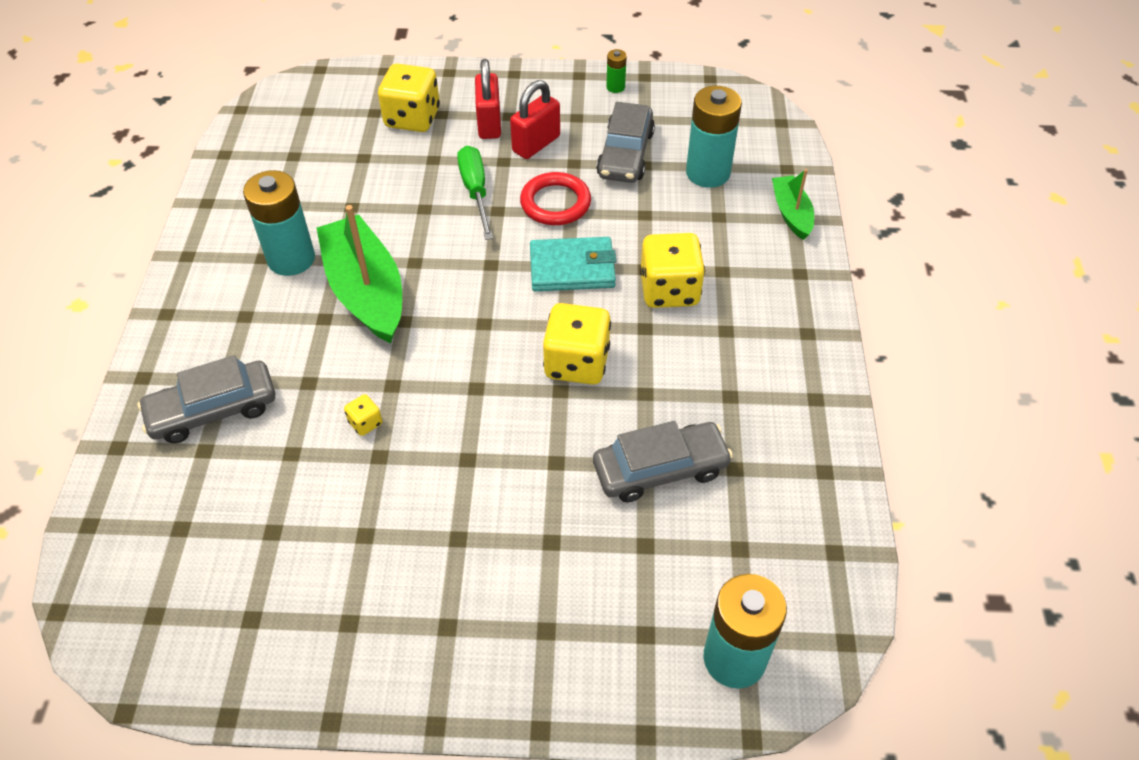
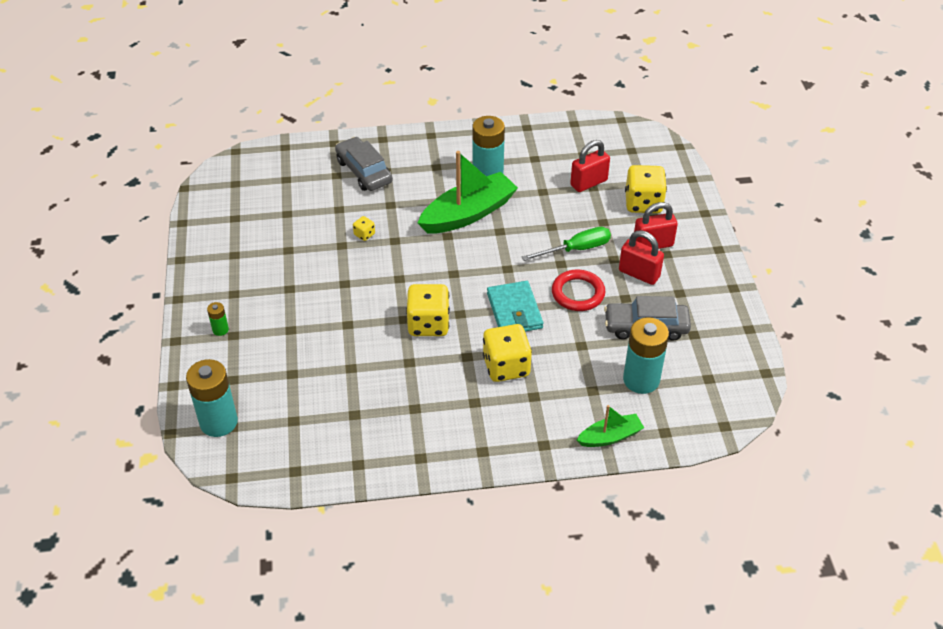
camera: 80 degrees right, 5 degrees down
(353, 160) = (588, 183): none -> red padlock
(615, 87) = (727, 312): green battery -> green battery (220, 330)
(660, 469) = (348, 375): grey car -> none

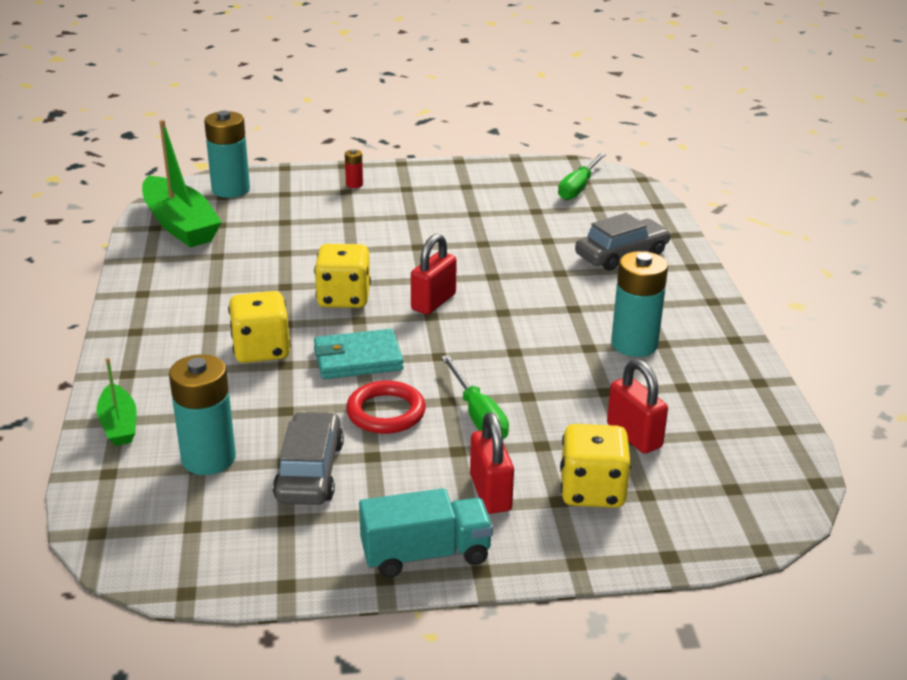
camera: 90 degrees right, 15 degrees down
(220, 330) = (354, 184): green battery -> red battery
(247, 187) = (578, 188): none -> green screwdriver
(364, 234) = (502, 256): yellow dice -> none
(468, 213) = (548, 328): green boat -> green boat (180, 225)
(639, 274) = (423, 473): red padlock -> red padlock (433, 302)
(711, 271) = (425, 554): none -> turquoise truck

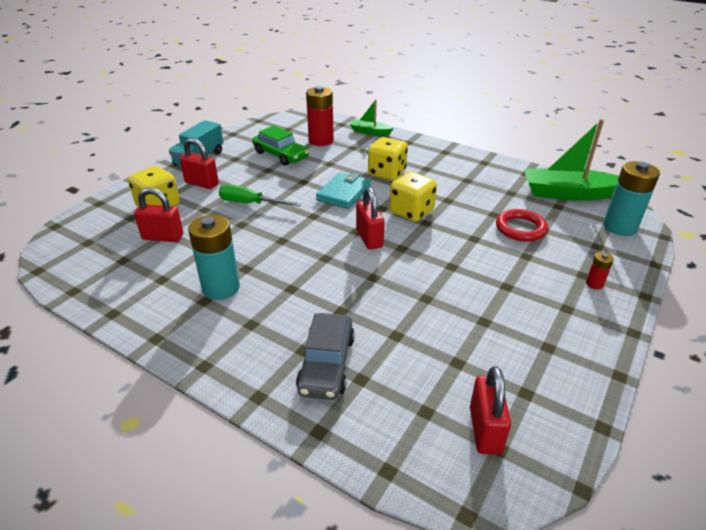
camera: 130 degrees right, 5 degrees up
(208, 459) = (321, 141): turquoise battery -> red battery
(310, 471) = (280, 155): grey car -> green car
(386, 412) = (291, 183): red ring -> red ring (520, 228)
(578, 188) = (485, 430): green screwdriver -> red padlock

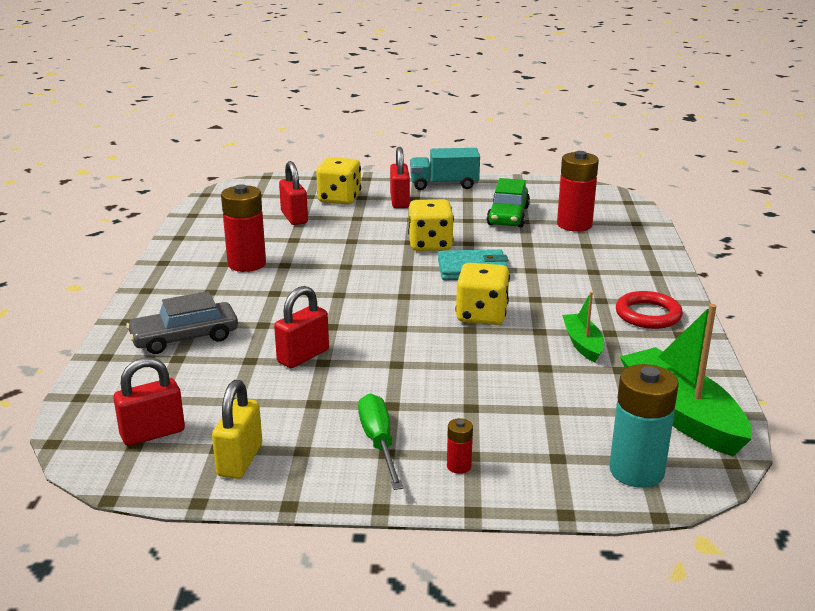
camera: 60 degrees right, 10 degrees down
(221, 288) = (247, 264): turquoise battery -> red battery
(250, 203) = (392, 233): green screwdriver -> green screwdriver (379, 443)
(369, 238) = (398, 306): red padlock -> red padlock (303, 356)
(370, 132) = (643, 244): green boat -> green boat (582, 344)
(387, 173) = (552, 280): yellow dice -> yellow dice (430, 245)
(520, 228) = (532, 392): red ring -> red ring (648, 314)
(550, 385) = (240, 460): none -> yellow padlock

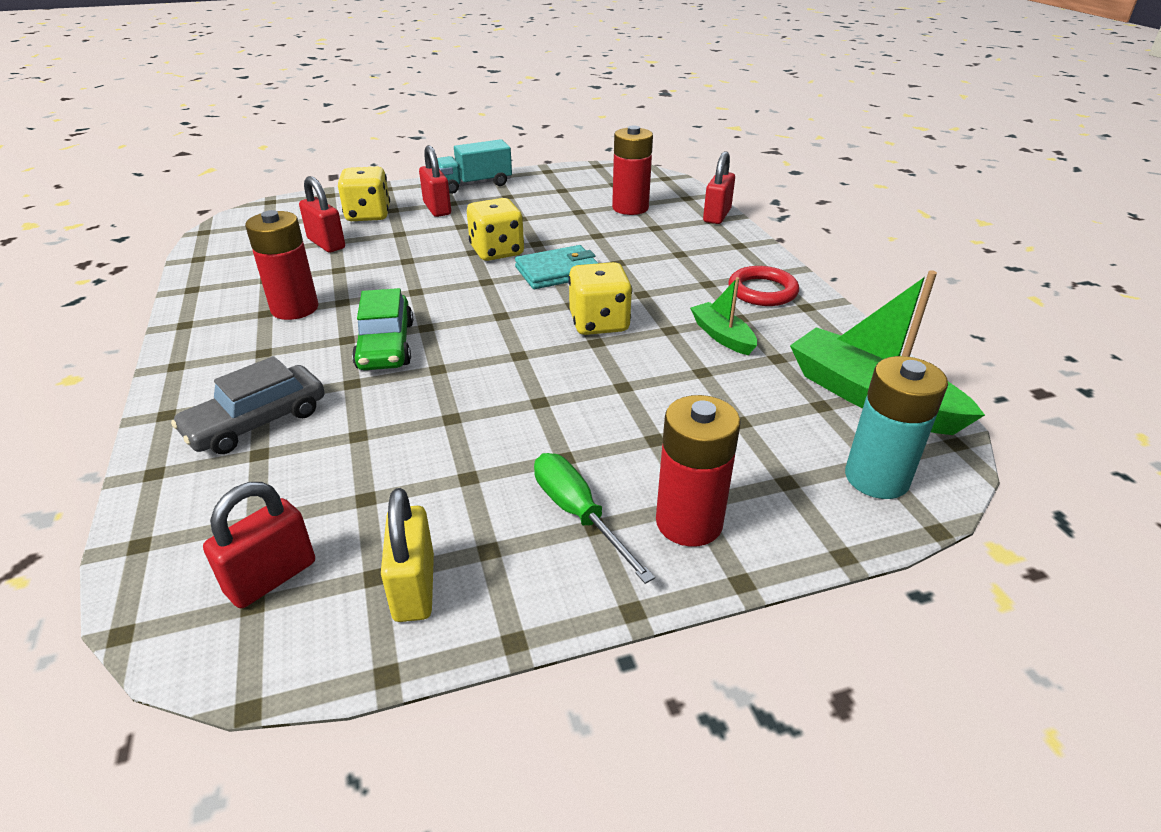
camera: 20 degrees left, 10 degrees up
(303, 356) = (423, 415): red padlock -> red padlock (717, 216)
(459, 466) = (689, 522): red battery -> red battery, size x2.18
(508, 216) = (559, 208): green car -> green car (386, 345)

